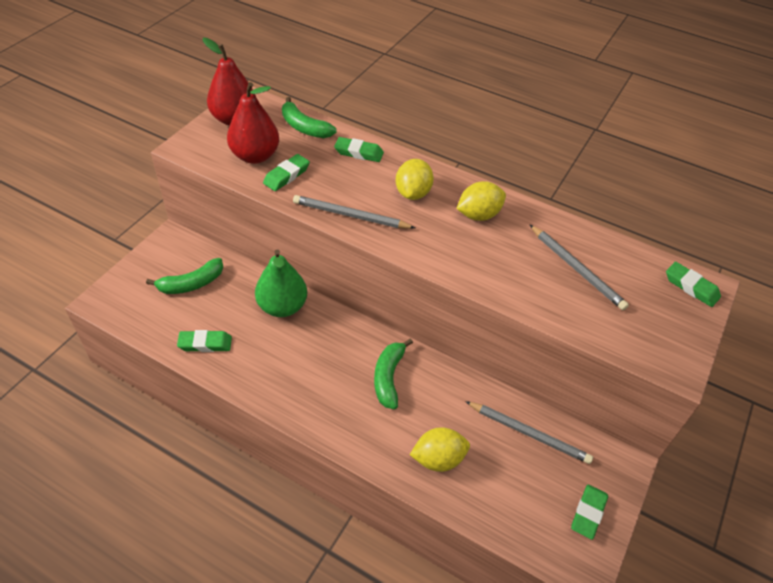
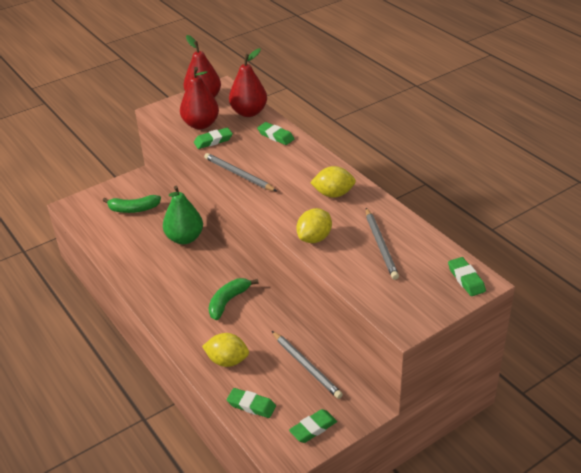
camera: 30 degrees right, 10 degrees down
(205, 344) = (119, 247): green eraser -> green eraser (251, 405)
(304, 127) = (249, 112): green banana -> red pear
(413, 193) = (295, 170): yellow lemon -> yellow lemon (314, 238)

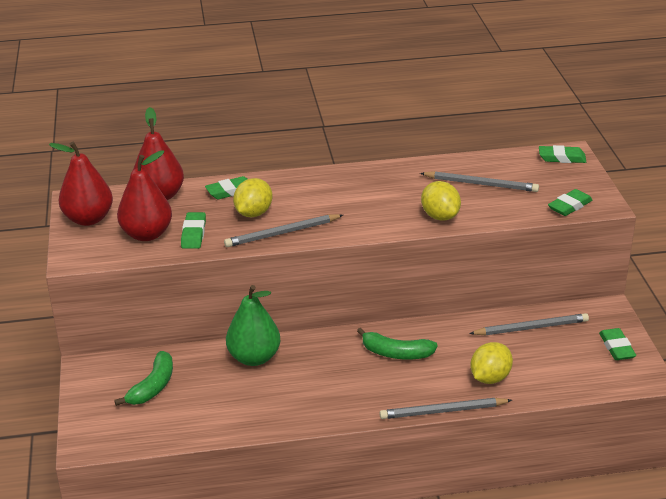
camera: 65 degrees left, 5 degrees down
(174, 347) = (443, 411): none -> grey pencil
(228, 301) = (396, 353): green banana -> green banana turned 45 degrees counterclockwise
(251, 405) = (565, 378): green eraser -> green eraser (569, 206)
(333, 194) = (375, 186): yellow lemon -> yellow lemon (253, 213)

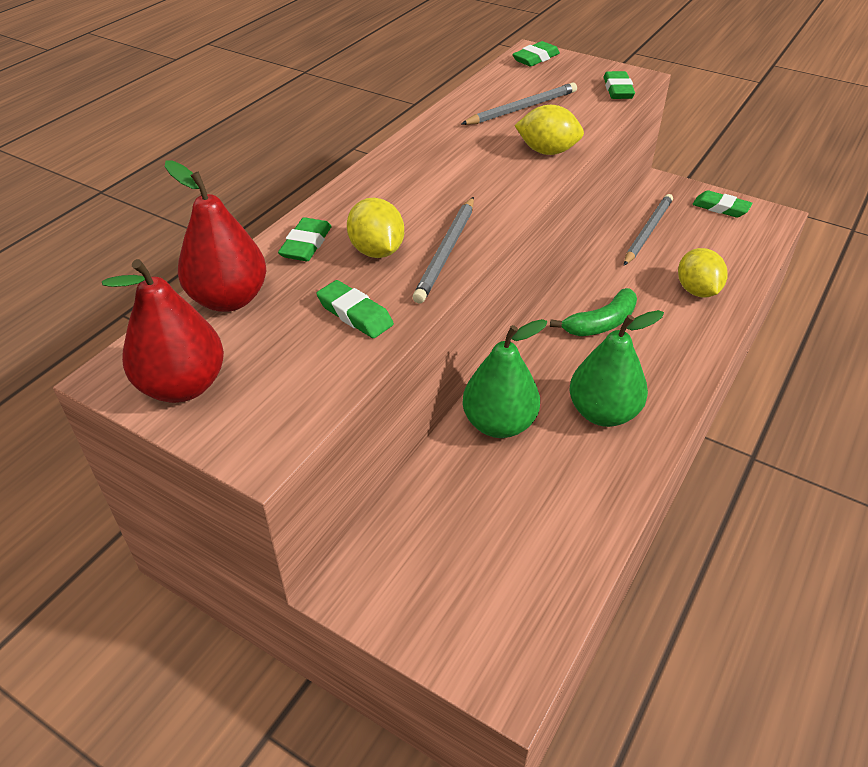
camera: 50 degrees left, 10 degrees up
(147, 234) = (299, 352): red pear -> none
(153, 386) = (459, 541): green banana -> none
(311, 391) = (603, 413): none -> green pear
(443, 411) = (721, 344): grey pencil -> none

